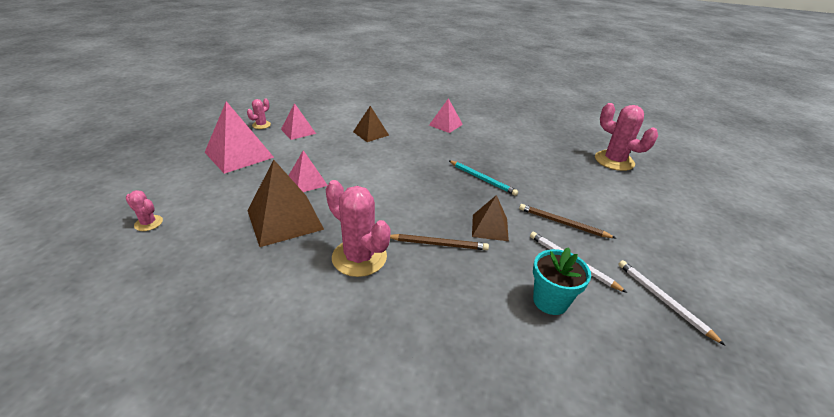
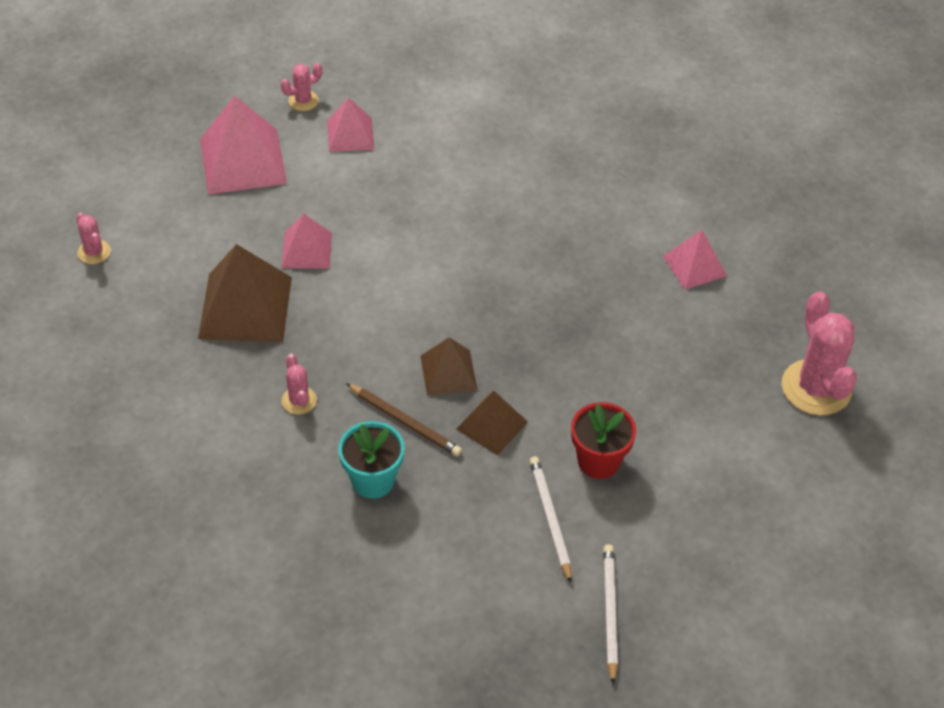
camera: 30 degrees right, 15 degrees up
(359, 257) = (299, 400): pink cactus -> pink cactus, size x0.49
(371, 133) = (458, 178): brown pyramid -> brown pyramid (448, 372)
(445, 124) = (599, 199): pink pyramid -> pink pyramid (694, 266)
(482, 179) = (556, 340): turquoise pencil -> none
(550, 301) = (472, 550): turquoise flower pot -> turquoise flower pot (373, 480)
(562, 223) = (598, 461): brown pencil -> red flower pot

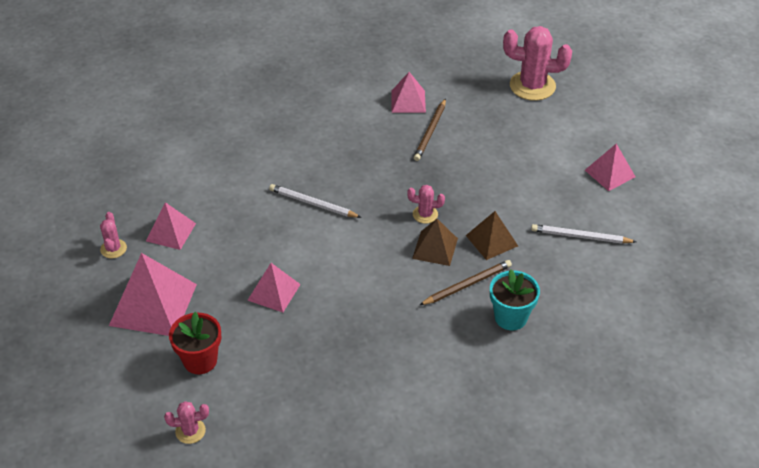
camera: 65 degrees left, 5 degrees down
(245, 307) = (310, 345): brown pyramid -> none
(299, 400) = (419, 338): pink cactus -> pink cactus (425, 214)
(598, 461) = (545, 199): red flower pot -> red flower pot (200, 360)
(609, 612) = (662, 232): white pencil -> white pencil (313, 204)
(651, 306) = (430, 132): none -> brown pencil
(692, 522) = (609, 173): none -> pink pyramid

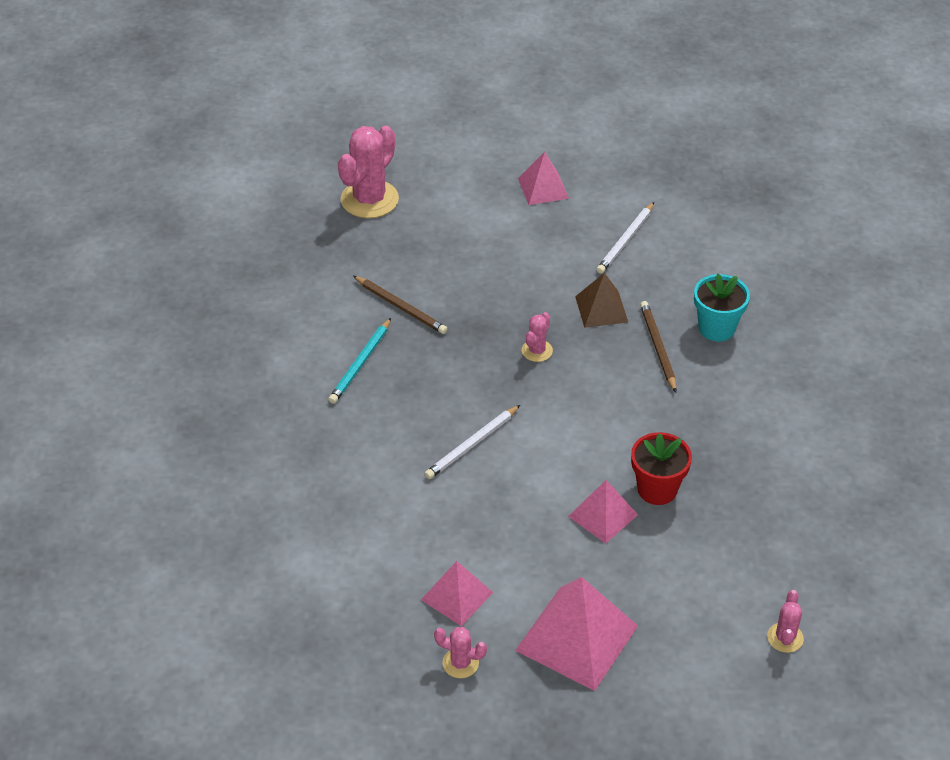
camera: 70 degrees left, 0 degrees up
(200, 360) = (684, 608): red flower pot -> red flower pot (657, 489)
(364, 127) = (360, 363): none -> turquoise pencil
(408, 101) = (335, 311): pink pyramid -> none
(435, 248) = (593, 357): brown pyramid -> none

